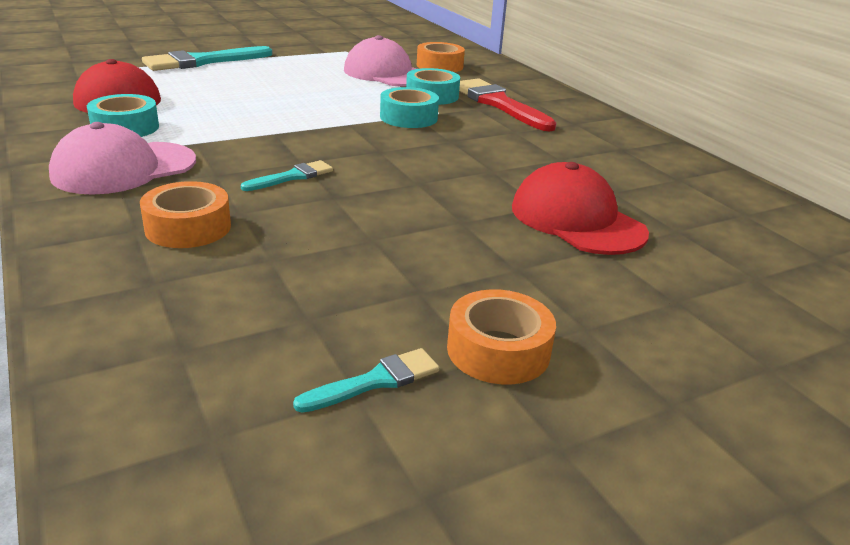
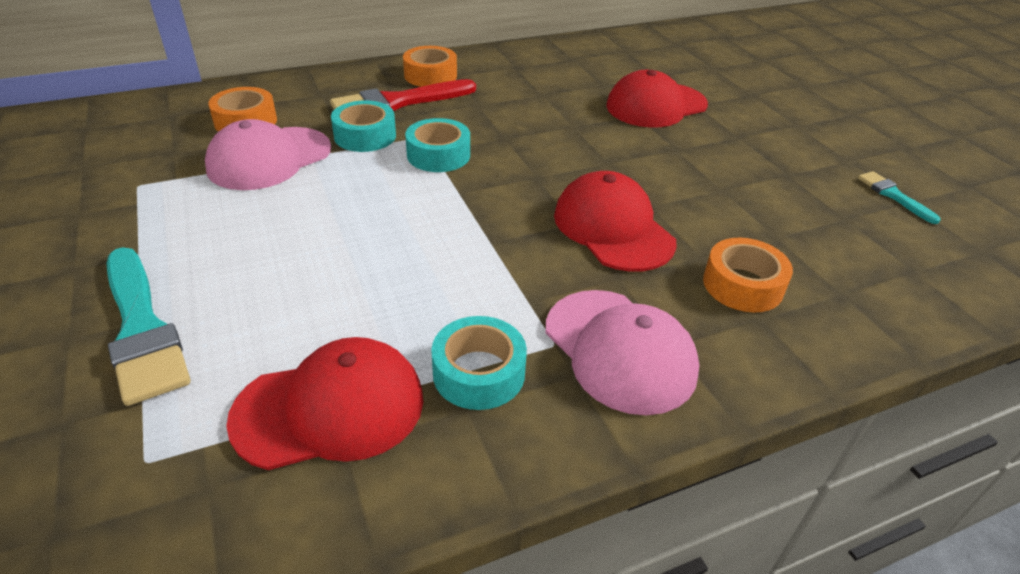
camera: 85 degrees left, 10 degrees up
(292, 177) = (613, 228): turquoise brush -> red cap
(498, 350) = (837, 154): orange tape -> orange tape (430, 75)

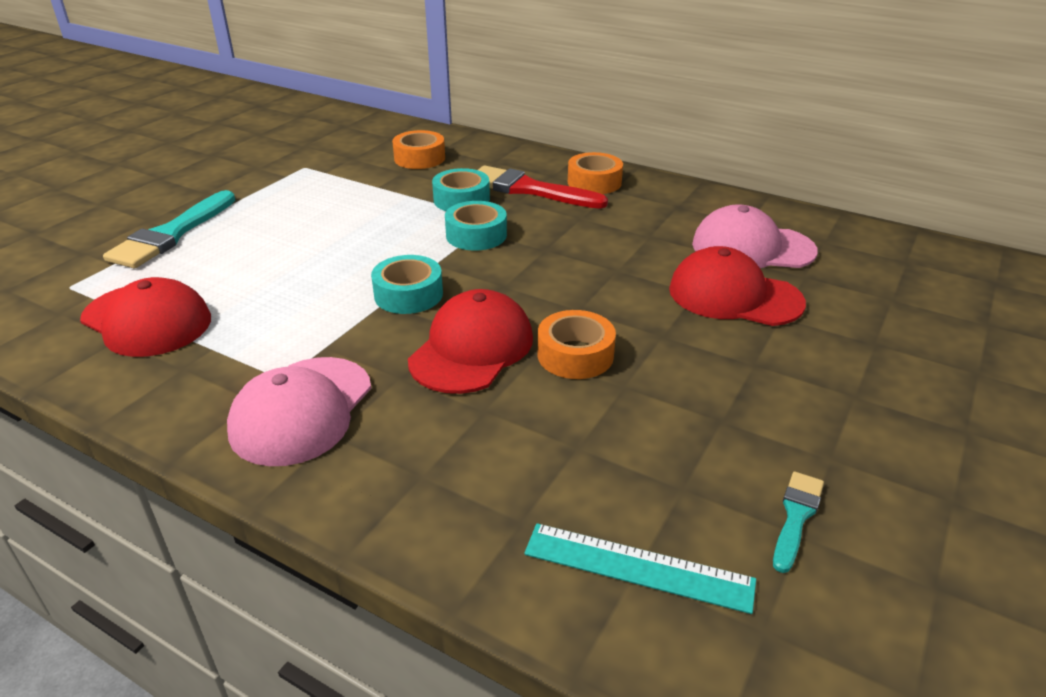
camera: 55 degrees right, 5 degrees down
(269, 159) = (385, 185): pink cap -> pink cap (752, 248)
(479, 373) = (222, 358): turquoise tape -> turquoise tape (408, 294)
(742, 285) = (464, 449): orange tape -> orange tape (575, 355)
(911, 268) = (638, 567): none -> turquoise ruler

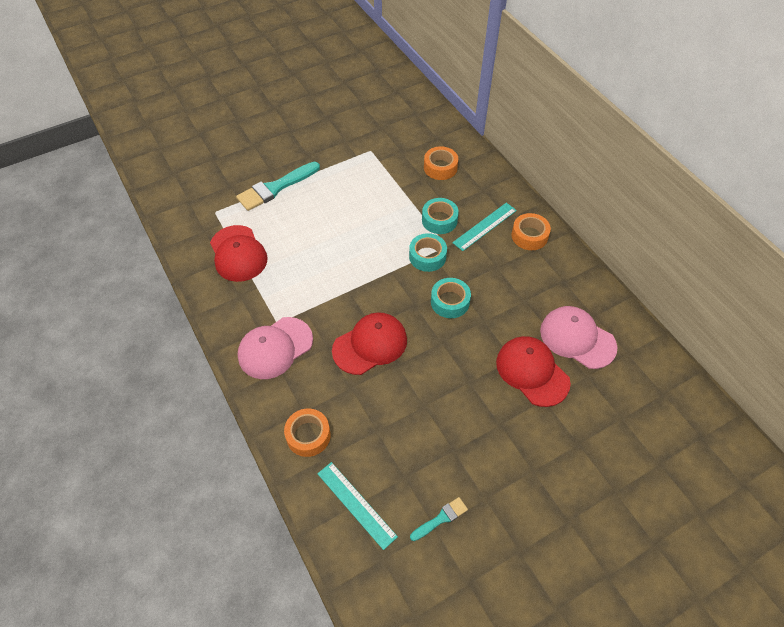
camera: 30 degrees right, 20 degrees up
(408, 294) = (364, 290): turquoise tape -> turquoise tape (450, 302)
(529, 189) = (485, 226): red brush -> turquoise ruler
(575, 355) = (416, 373): orange tape -> orange tape (308, 435)

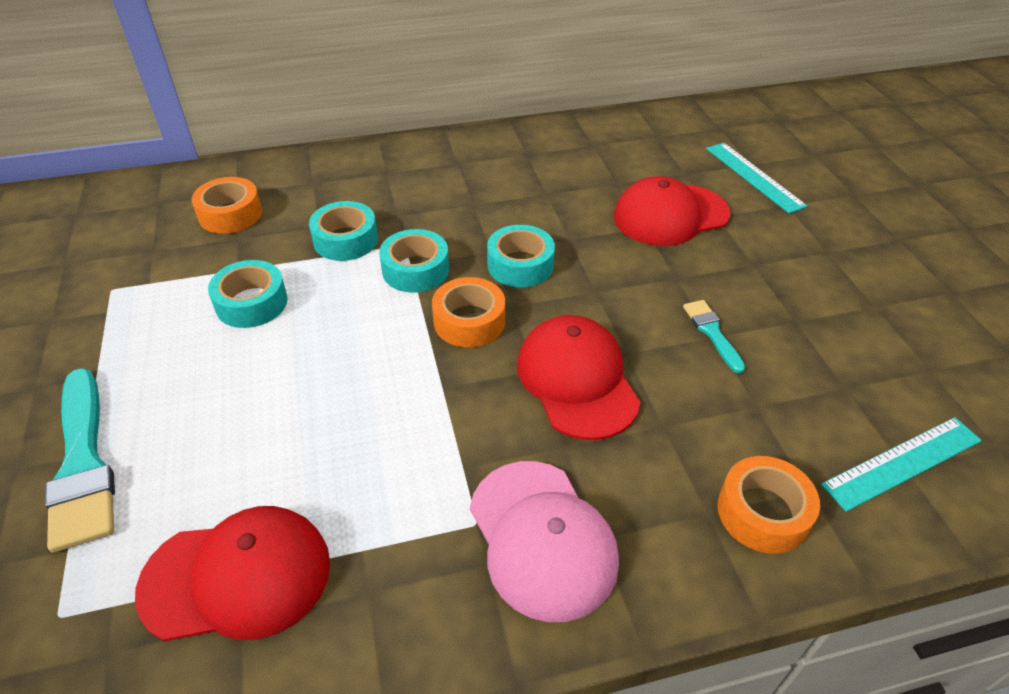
camera: 75 degrees left, 10 degrees down
(379, 201) = (251, 303): none -> turquoise tape
(441, 518) = (913, 360): turquoise brush -> turquoise brush (712, 332)
(485, 226) = (389, 197): turquoise ruler -> turquoise ruler (754, 176)
(529, 236) = (432, 162): orange tape -> orange tape (469, 321)
(577, 338) = (625, 166): pink cap -> none

